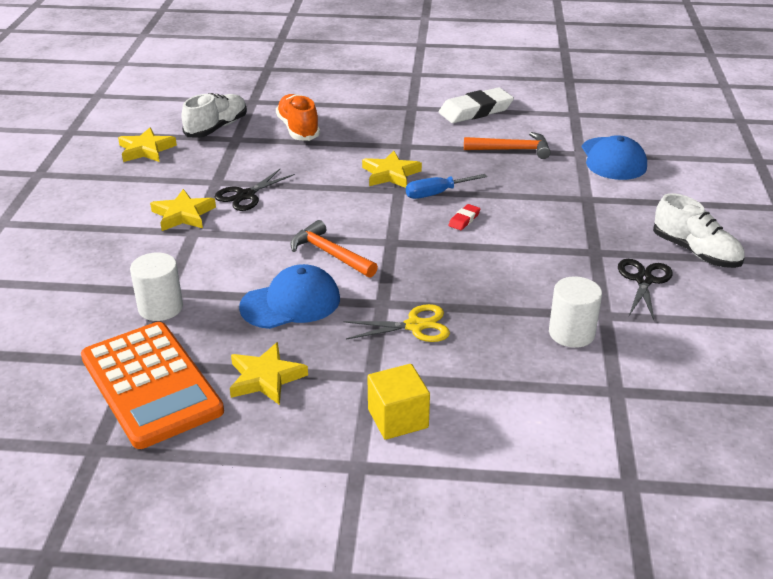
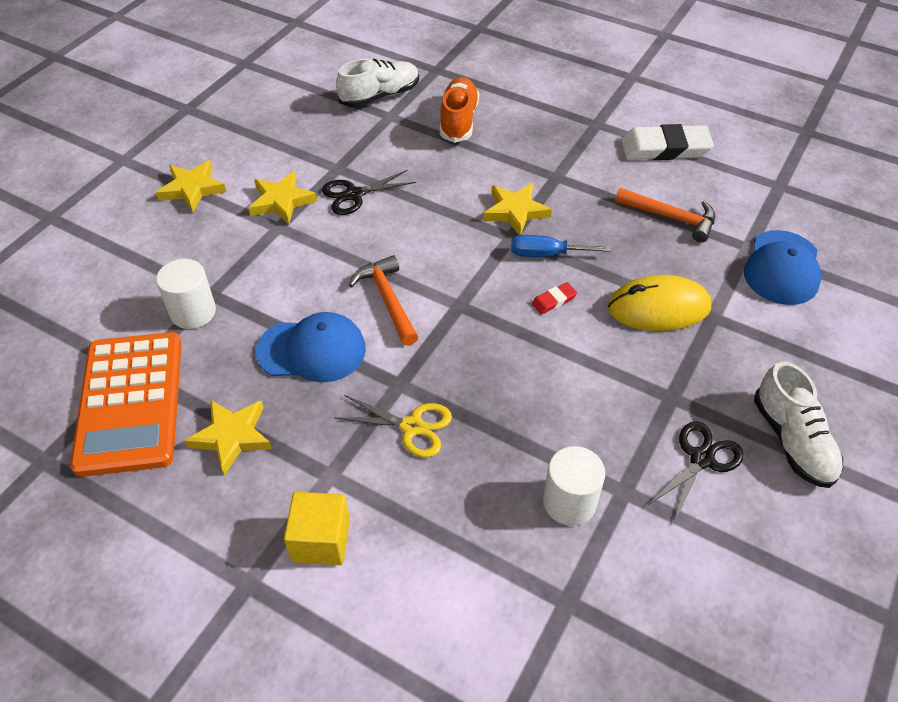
camera: 25 degrees right, 15 degrees up
(146, 150) = (297, 106): yellow star -> yellow star (192, 189)
(545, 203) = (658, 308): none -> yellow mouse

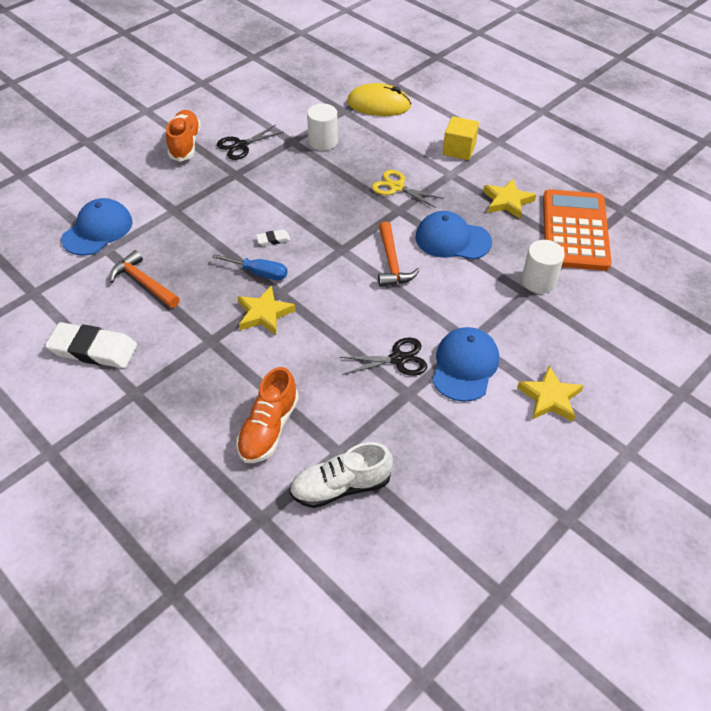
camera: 165 degrees left, 0 degrees up
(281, 201) = (465, 366): yellow star -> blue cap
(553, 300) = (273, 239): red eraser -> white eraser
(658, 308) = (205, 222): yellow mouse -> yellow mouse (378, 104)
(792, 440) = (185, 144): white shoe -> orange shoe

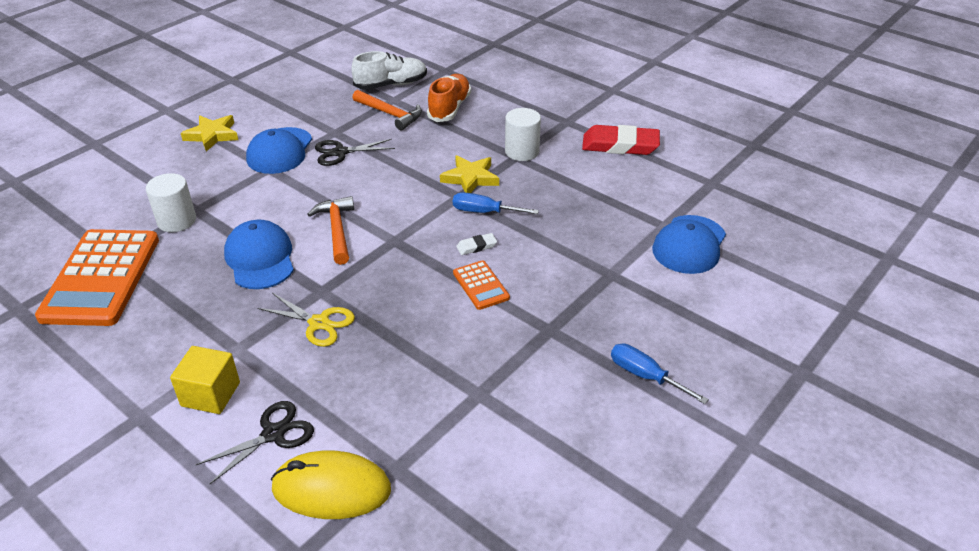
camera: 175 degrees right, 10 degrees down
(93, 349) = (620, 145): white eraser -> red eraser
(144, 283) = (604, 197): orange hammer -> orange hammer (390, 114)
(185, 144) = (645, 376): orange shoe -> blue screwdriver
(241, 146) = (558, 379): black scissors -> black scissors (274, 434)
(276, 207) = (481, 285): none -> orange calculator
(323, 142) = (428, 395): white cylinder -> white cylinder (522, 152)
(452, 239) = (260, 258): blue cap -> blue cap turned 120 degrees counterclockwise
(507, 201) = (170, 311): yellow star -> none

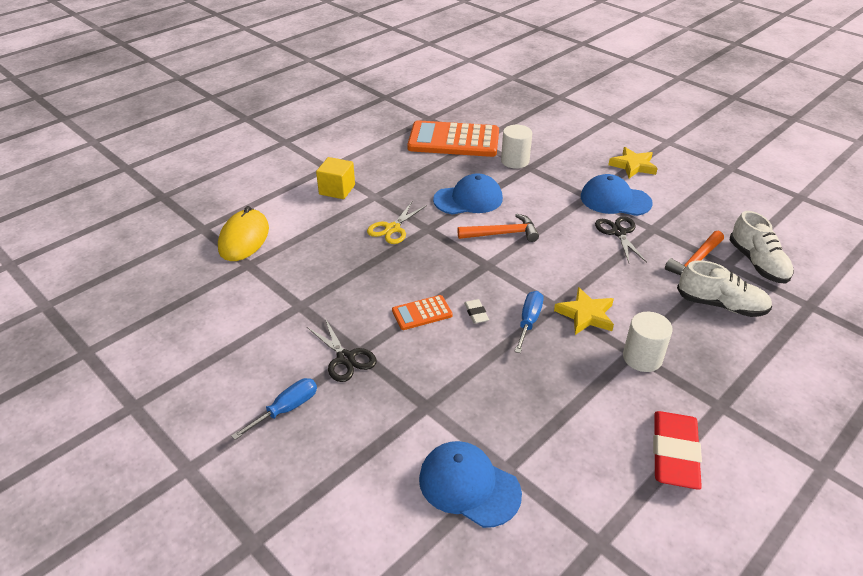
camera: 95 degrees right, 0 degrees up
(274, 434) = (296, 215): black scissors -> black scissors (345, 358)
(449, 108) = (721, 305): orange shoe -> white shoe

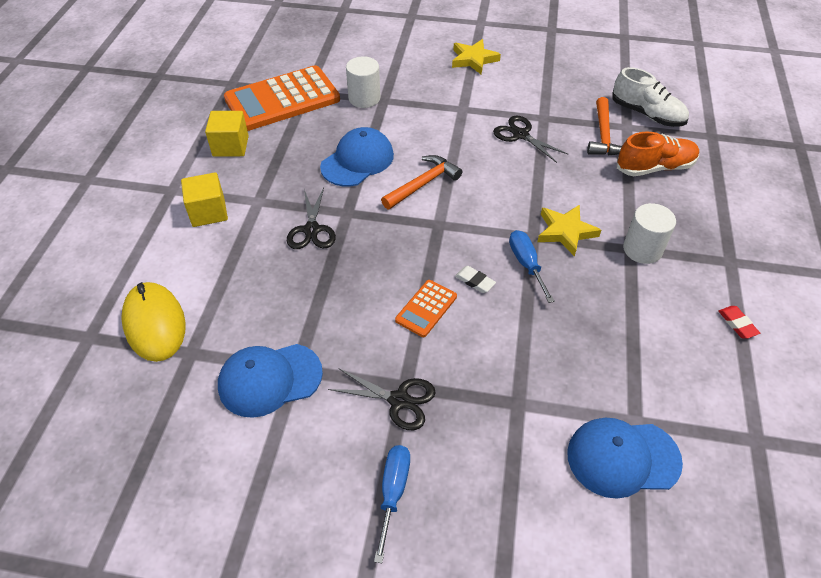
camera: 35 degrees left, 10 degrees up
(390, 156) = (230, 146): none -> yellow cube
(392, 229) = (311, 230): yellow scissors -> black scissors
(615, 200) = (489, 102): blue cap -> blue cap (269, 379)
(674, 453) = (737, 324): red eraser -> red eraser, size x0.45
(721, 305) = (654, 167): white shoe -> orange shoe

